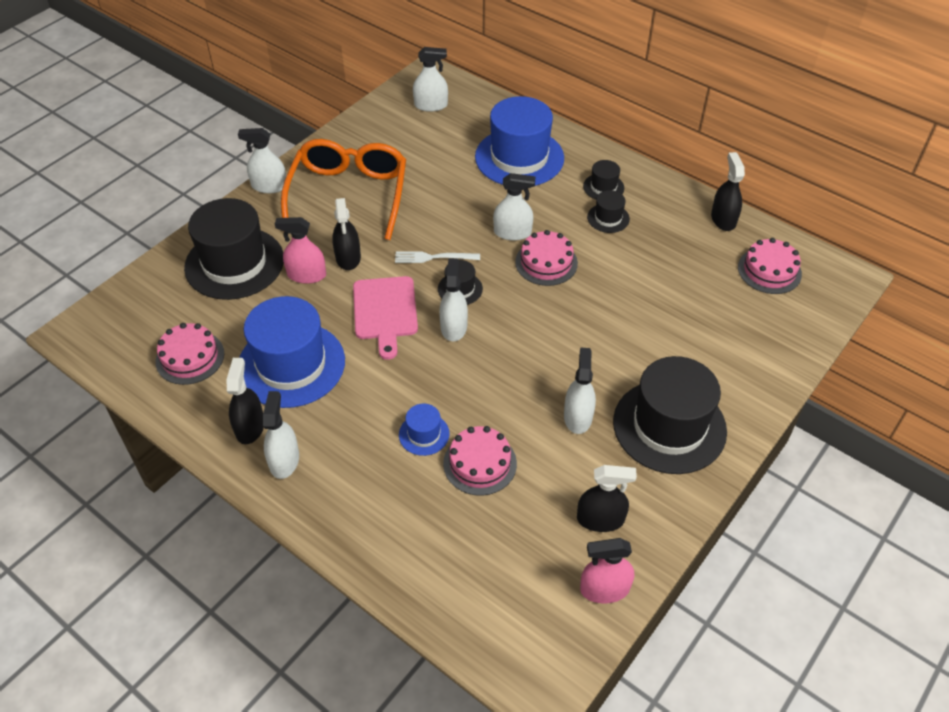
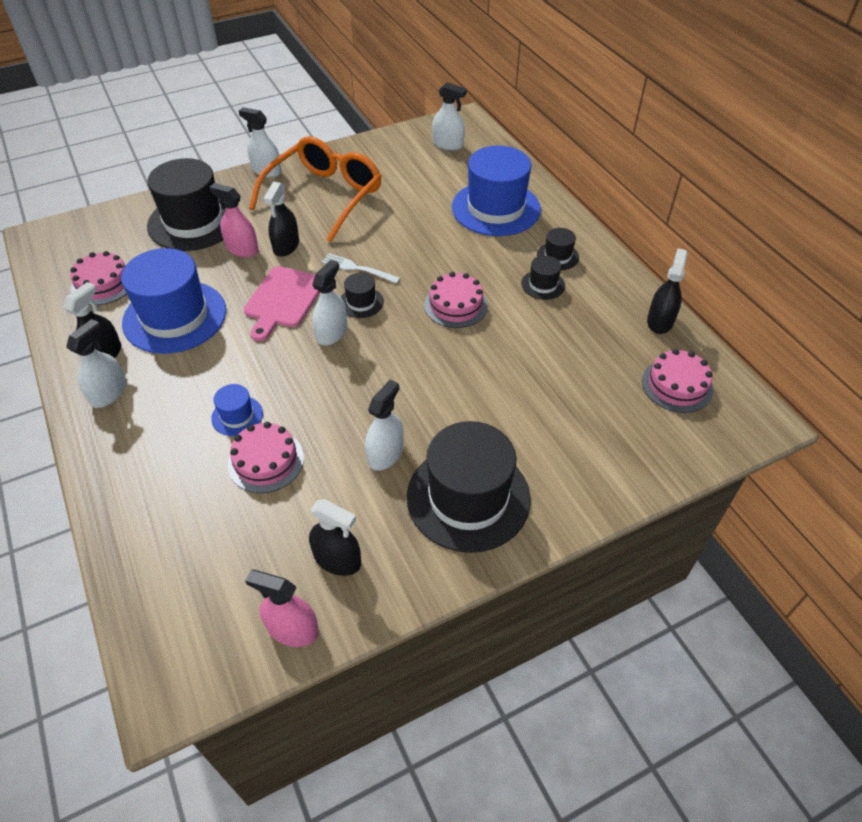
camera: 25 degrees right, 0 degrees up
(512, 232) = (443, 269): white spray bottle -> none

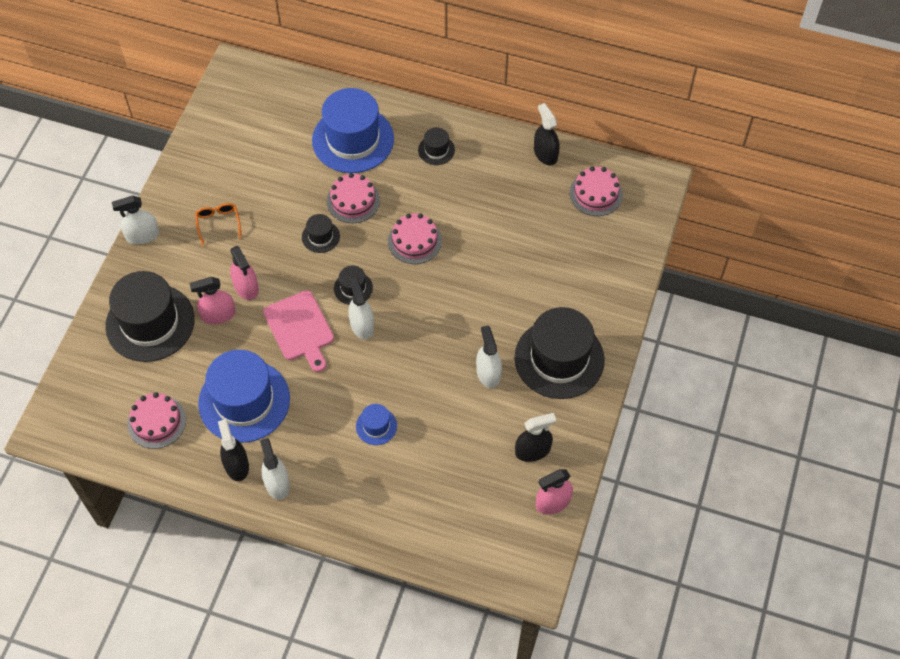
camera: 45 degrees left, 10 degrees up
(266, 461) = (428, 436): pink cake -> pink cake (353, 201)
(286, 246) = (246, 287): black spray bottle -> pink spray bottle
(325, 196) = (218, 223): orange glasses -> orange glasses, size x0.40
(358, 268) = (319, 264): white fork -> none
(448, 144) = (251, 104): white spray bottle -> none
(543, 284) = (450, 181): black hat -> black hat (320, 236)

